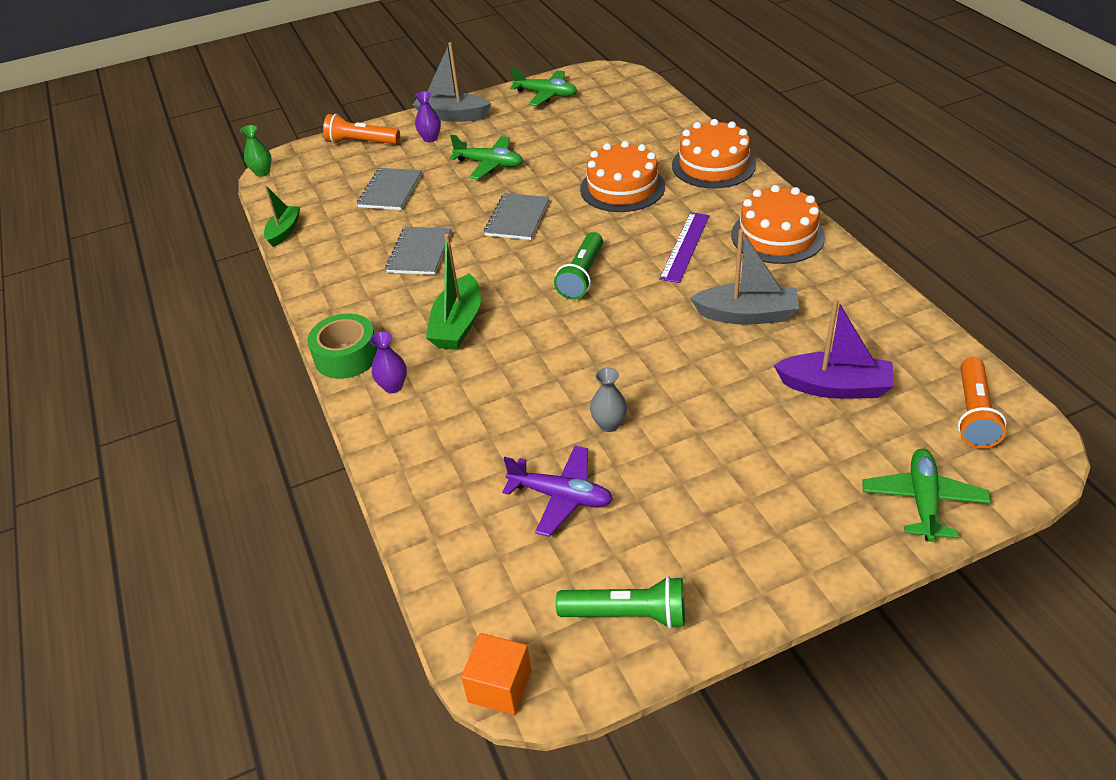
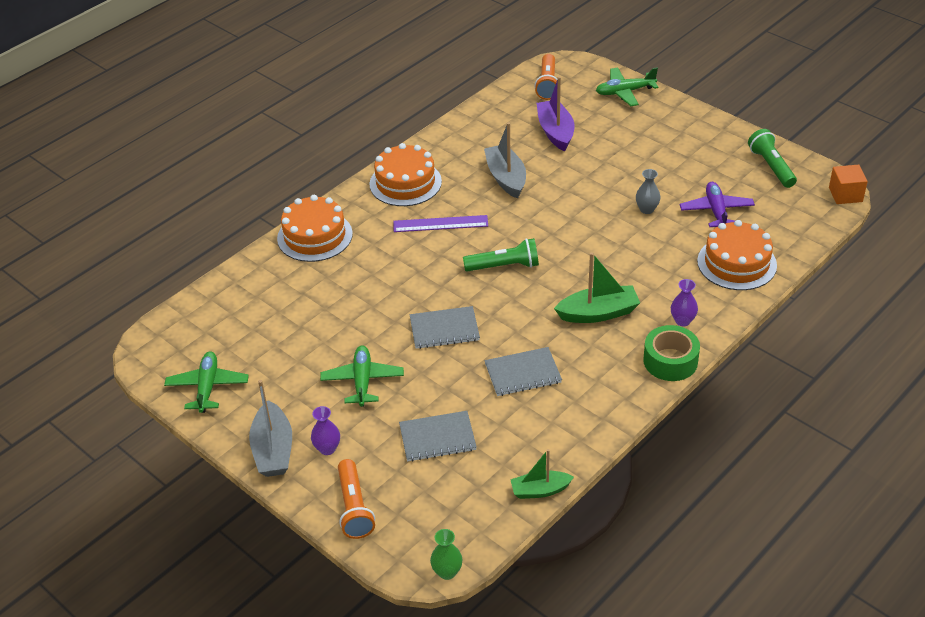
camera: 115 degrees left, 0 degrees up
(622, 188) = (370, 279): orange cake -> orange cake (736, 263)
(973, 414) = (547, 84): orange flashlight -> orange flashlight turned 105 degrees clockwise

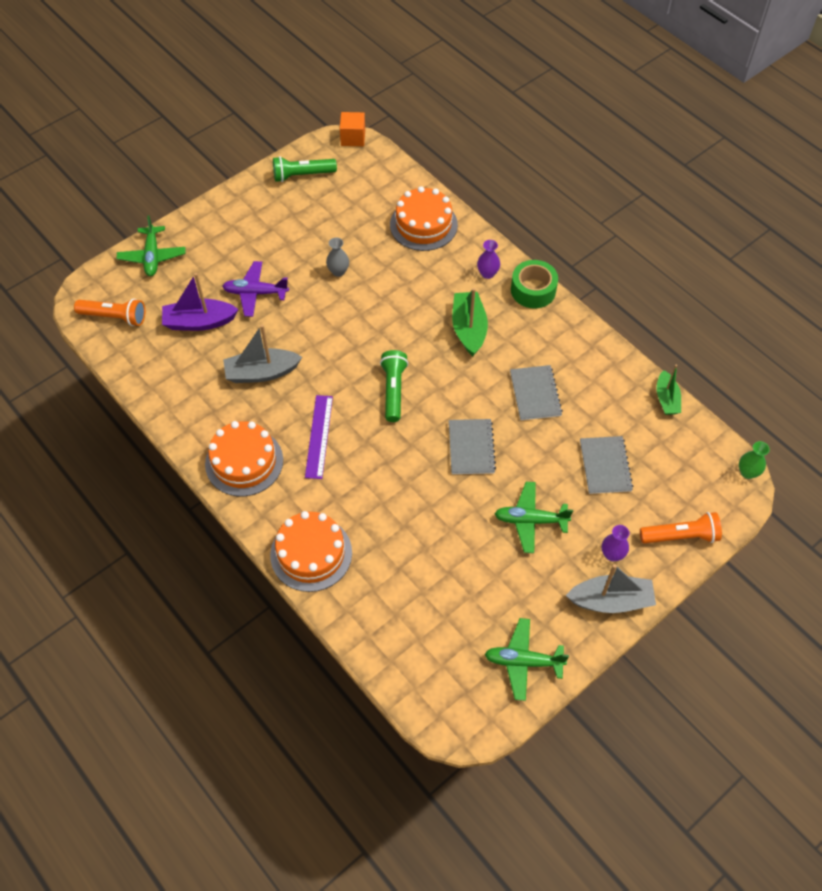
camera: 85 degrees left, 15 degrees up
(716, 211) = (353, 224): purple plane -> purple plane (255, 293)

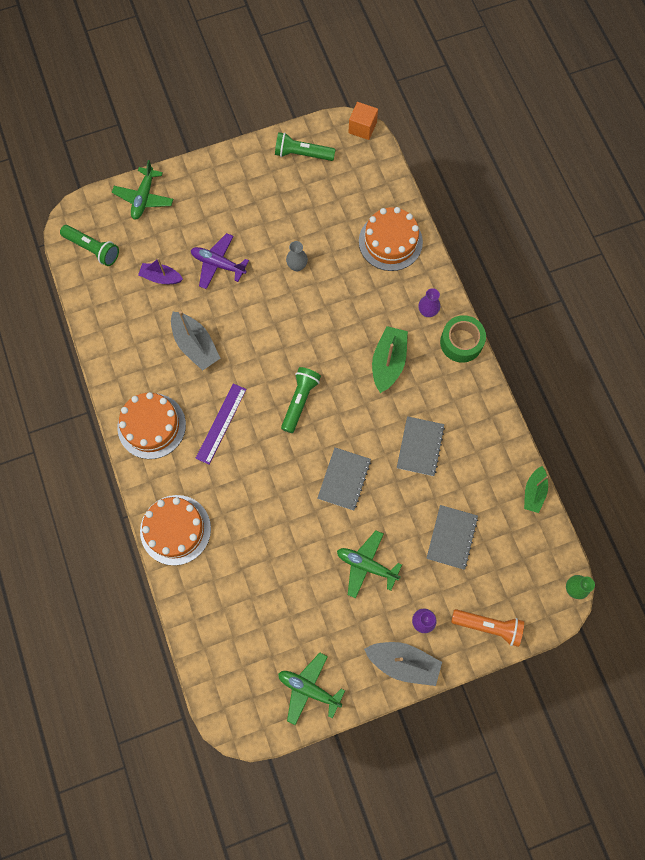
camera: 20 degrees right, 15 degrees up
(114, 317) = (93, 249): orange flashlight -> green flashlight
(199, 322) = (161, 277): purple boat -> purple boat, size x0.65
(261, 373) = (195, 345): grey boat -> grey boat turned 135 degrees counterclockwise

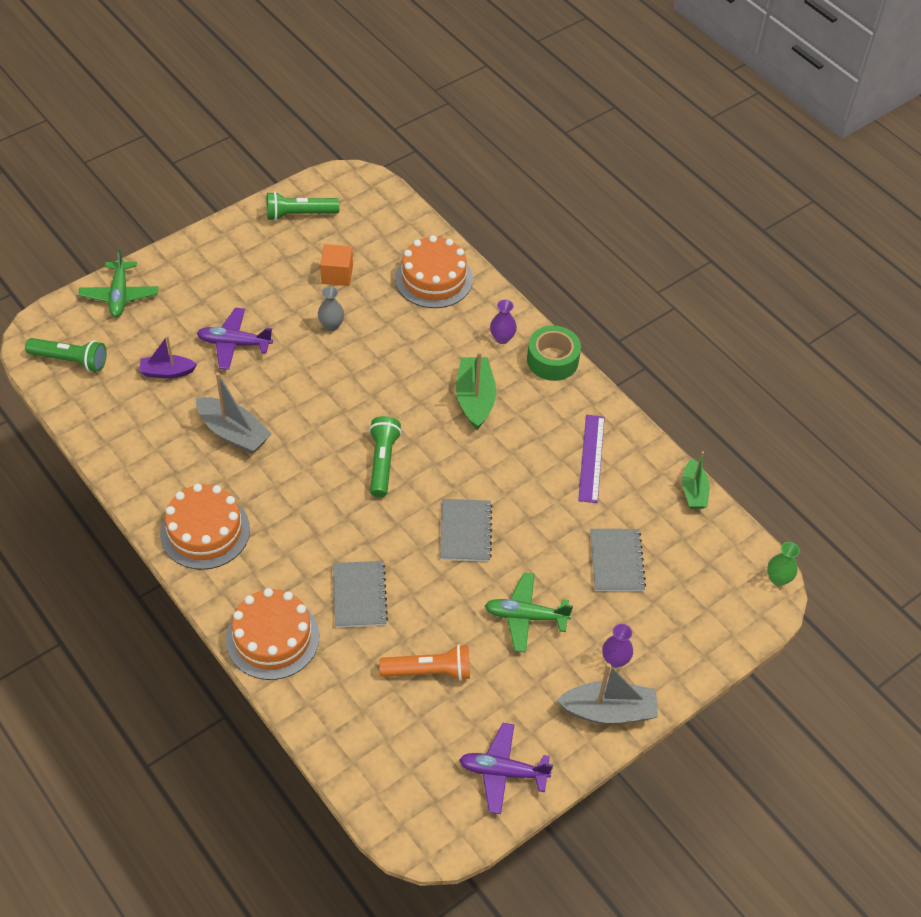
camera: 20 degrees left, 20 degrees down
(221, 423) = (293, 508): purple ruler -> purple ruler (591, 458)
(309, 688) = (503, 772): green plane -> purple plane
(362, 128) = (361, 176): orange cube -> orange cube (337, 274)
(420, 446) = (544, 476): grey notebook -> grey notebook (359, 595)
(488, 626) = (695, 644): orange flashlight -> orange flashlight (429, 671)

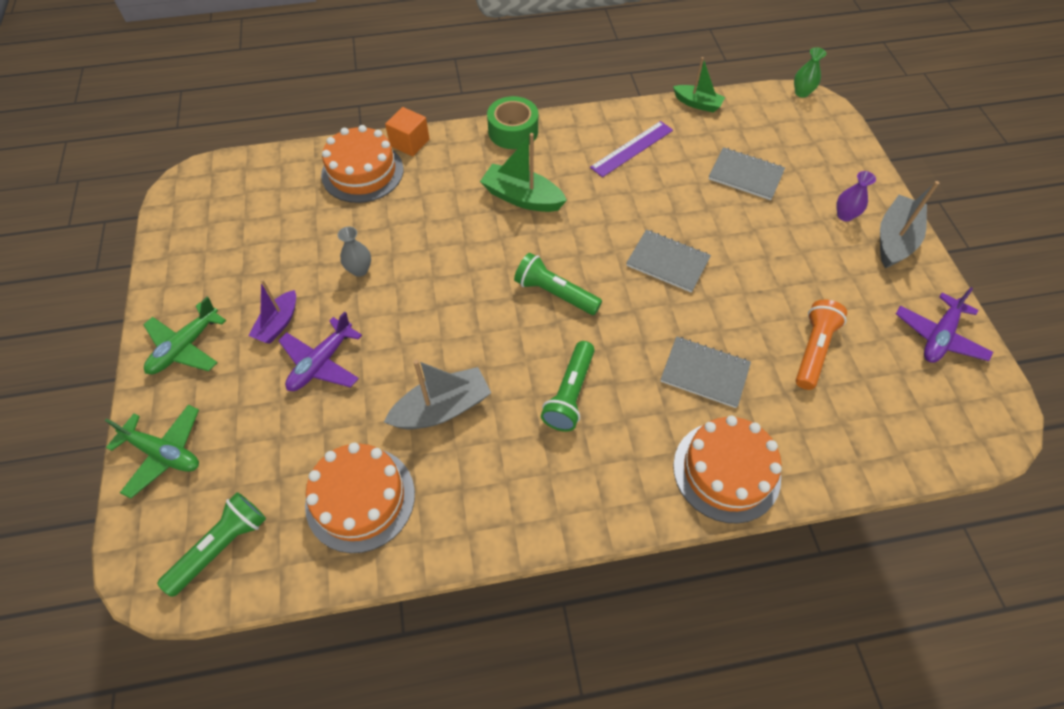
camera: 60 degrees left, 5 degrees up
(167, 372) = (314, 444): purple boat -> purple boat (278, 323)
(205, 531) = (559, 486): orange cake -> orange cake (360, 498)
(299, 214) = (195, 241): green flashlight -> green flashlight (570, 394)
(337, 274) = (299, 241): orange cube -> orange cube (409, 143)
(502, 338) = (466, 153): purple vase -> none
(525, 616) = (778, 256): green plane -> green plane (185, 347)
(591, 458) = (632, 148): purple ruler -> purple ruler turned 75 degrees counterclockwise

